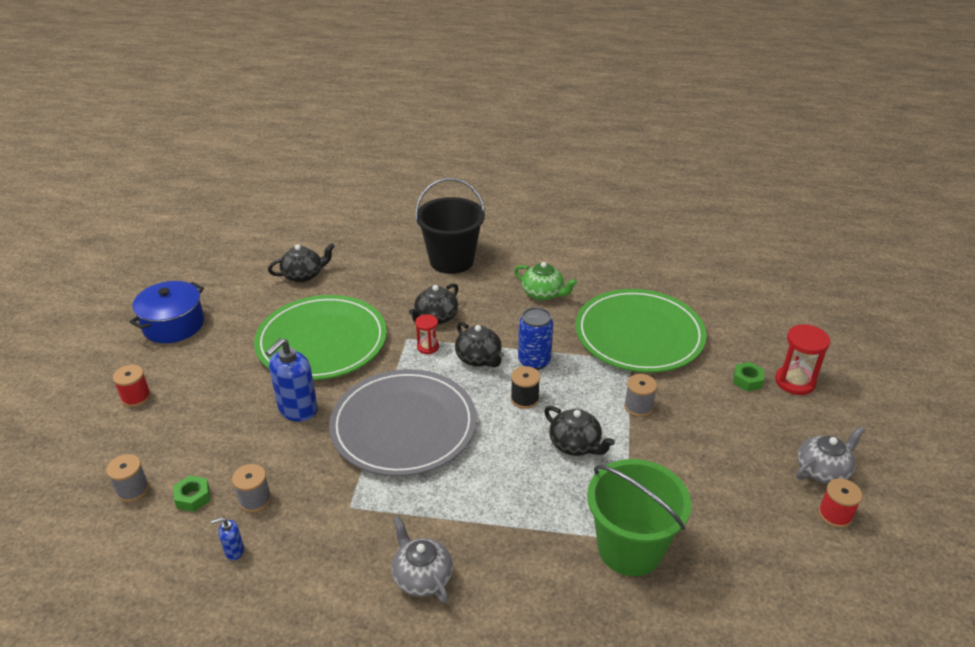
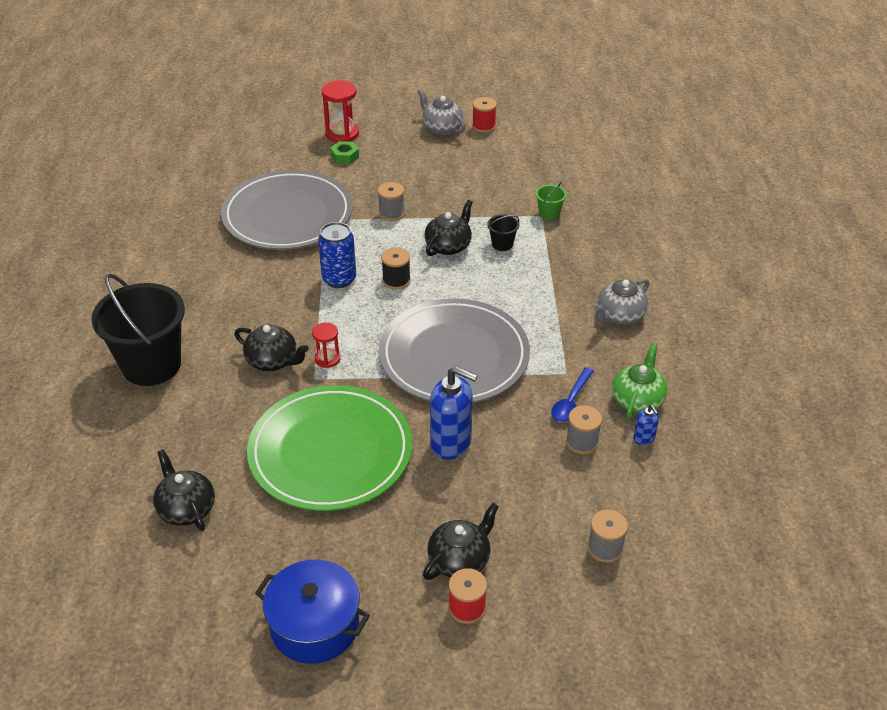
camera: 100 degrees left, 5 degrees up
(193, 497) = (596, 491): green nut -> none
(309, 502) = (571, 401): none -> blue spoon
(479, 358) = (341, 317): black teapot -> black teapot (460, 559)
(543, 294) = (221, 282): green teapot -> green teapot (637, 399)
(573, 491) = (502, 244): none -> black bucket
(630, 548) = (549, 214): green bucket -> green bucket, size x0.41
(639, 335) = (287, 215): green plate -> grey plate

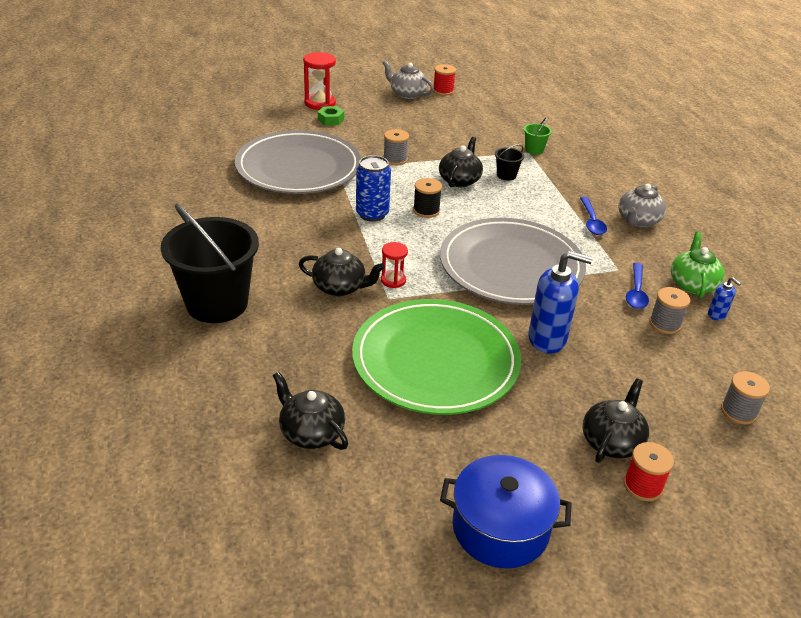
camera: 15 degrees left, 5 degrees down
(567, 311) = (592, 221): none -> blue spoon

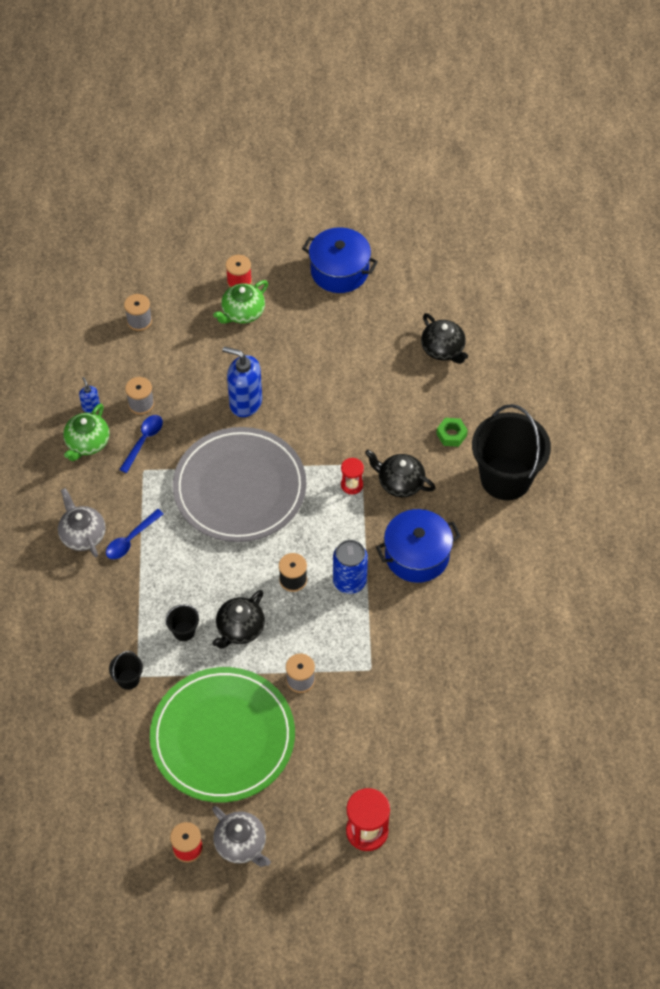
camera: 165 degrees left, 20 degrees up
(298, 167) = (414, 677): grey plate -> none
(310, 236) = (417, 555): none -> blue pot
(331, 120) = (360, 783): green nut -> green nut (451, 435)
(435, 361) = (341, 395): green plate -> green plate (222, 737)
(534, 150) = (128, 679): green bucket -> black bucket
(592, 221) = (131, 539): blue spoon -> blue spoon turned 150 degrees counterclockwise
(611, 441) = (242, 313): black teapot -> green teapot
(638, 220) = (82, 534): grey teapot -> grey teapot turned 75 degrees counterclockwise

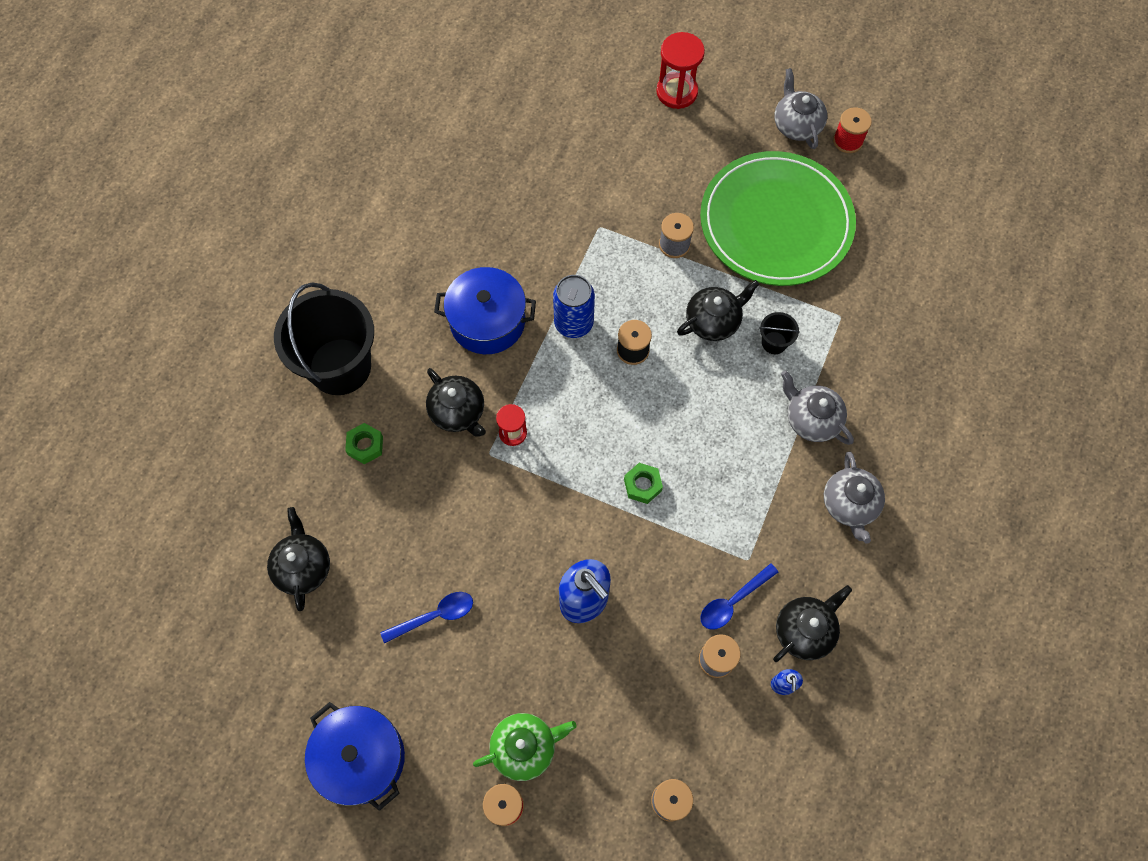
camera: 155 degrees left, 10 degrees up
(87, 443) = (805, 630): green teapot -> black teapot
(128, 679) = (851, 316): black bucket -> none
(131, 539) = (795, 474): blue spoon -> blue spoon (434, 616)
(132, 584) = (811, 419): none -> grey teapot
(240, 488) = (642, 485): grey plate -> green nut

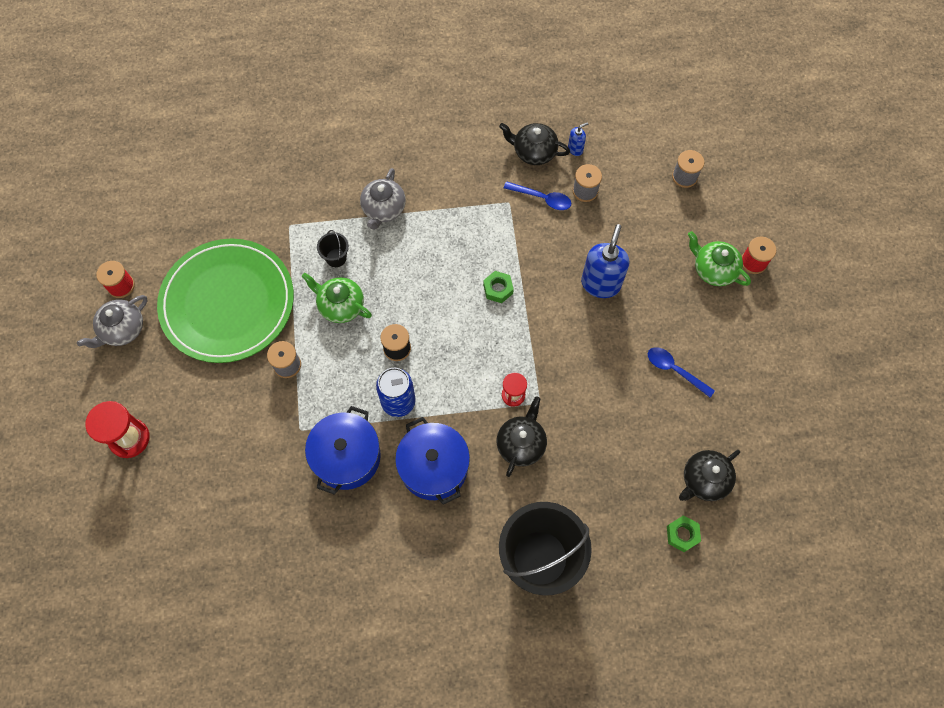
camera: 120 degrees left, 0 degrees up
(361, 758) = (790, 361): blue pot -> blue pot (346, 457)
(365, 446) = (589, 495): green nut -> green nut (682, 534)
(713, 321) = (340, 305): black teapot -> green teapot
(849, 504) = (433, 162): grey teapot -> none

